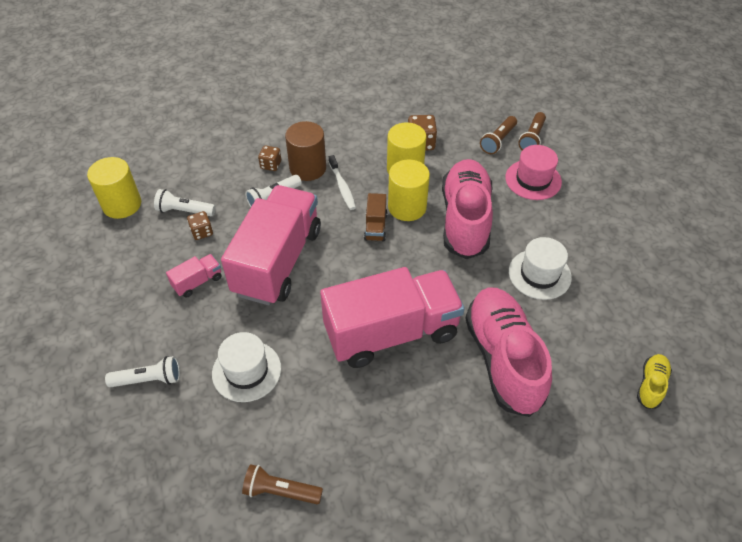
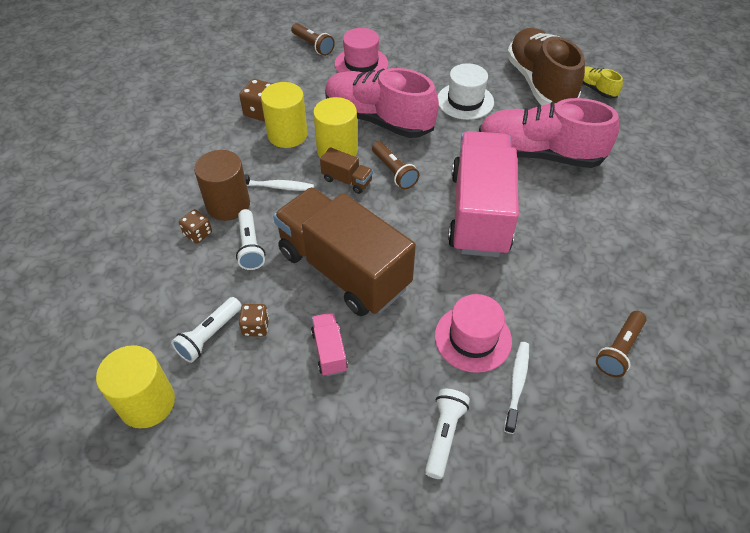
camera: 65 degrees left, 0 degrees up
(212, 416) = (517, 384): none -> white toothbrush
(246, 371) = (473, 338): white hat -> pink hat
(278, 261) = (344, 270): pink truck -> brown truck
(498, 141) = (299, 65): brown flashlight -> brown flashlight (394, 172)
(618, 329) = (539, 84): none -> brown shoe

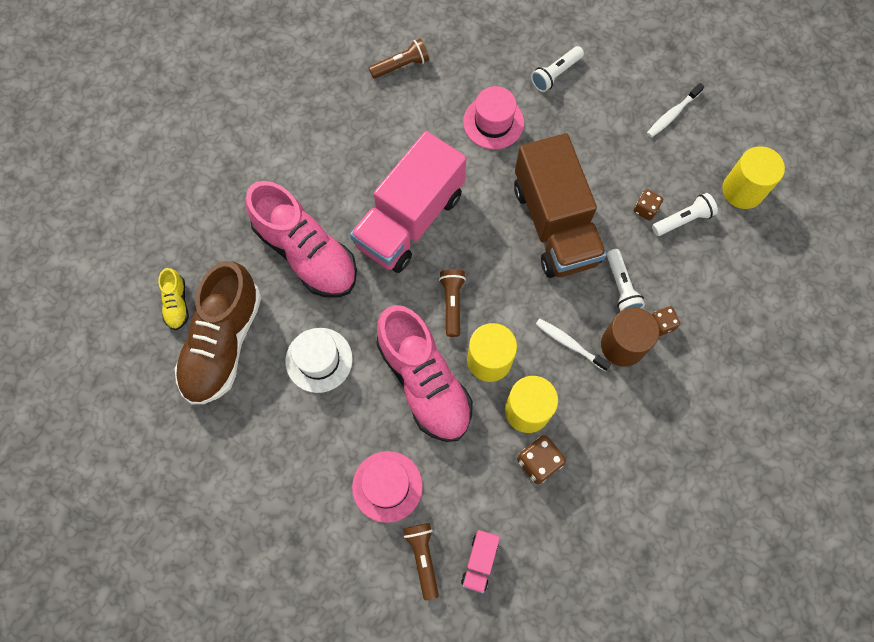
camera: 150 degrees left, 20 degrees up
(250, 247) = (621, 286): white flashlight -> white flashlight turned 150 degrees clockwise
(329, 351) = (600, 164): pink truck -> pink truck (479, 561)
(347, 180) = (501, 316): brown truck -> none
(517, 384) = (487, 79): white toothbrush -> white toothbrush (672, 114)

